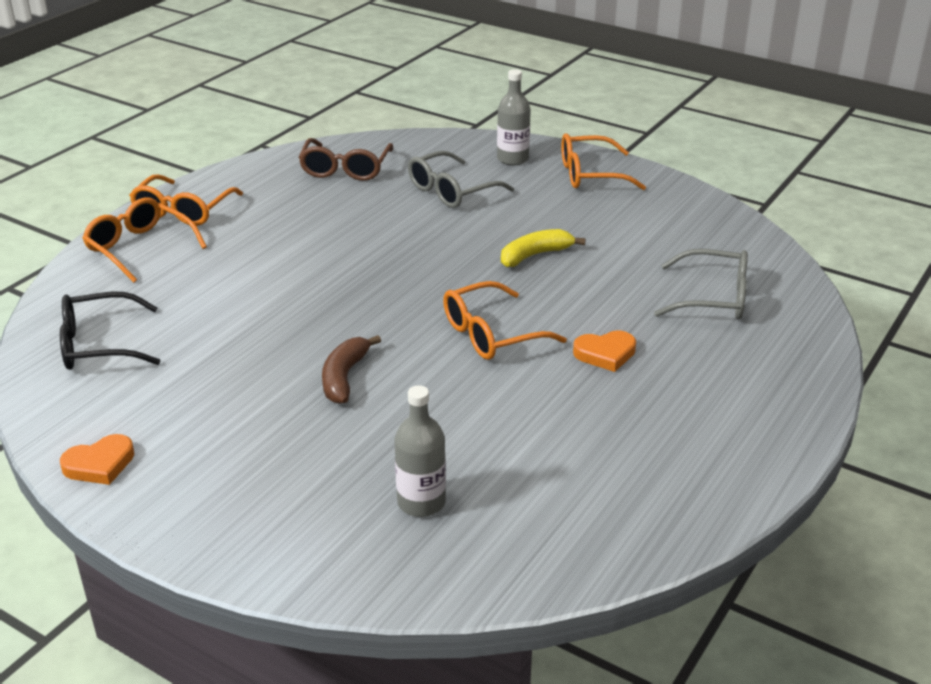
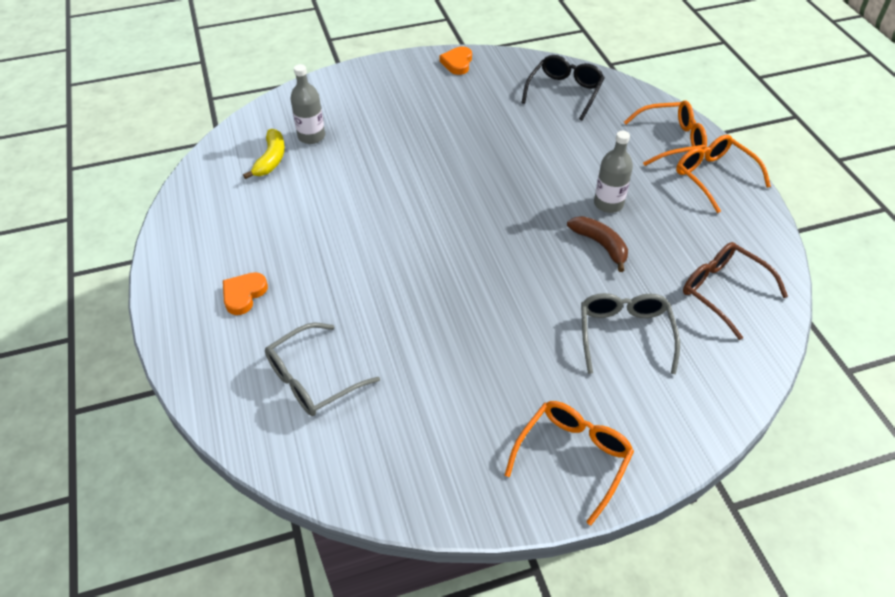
camera: 130 degrees right, 15 degrees up
(344, 377) = (435, 158): brown banana -> brown banana (600, 245)
(491, 334) = (407, 236): orange glasses -> none
(512, 159) = (655, 419): grey bottle -> grey bottle (608, 204)
(534, 255) = (474, 319): yellow banana -> yellow banana (271, 159)
(605, 354) = (328, 273): orange heart -> orange heart (244, 295)

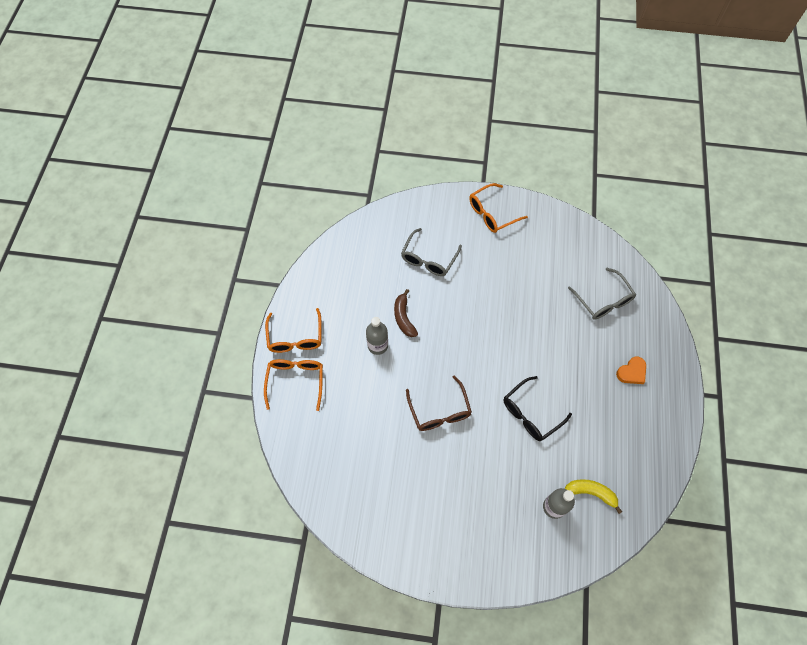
camera: 155 degrees left, 15 degrees up
(271, 159) = (591, 493): yellow banana -> yellow banana turned 75 degrees clockwise
(312, 379) = (603, 300): grey glasses -> grey glasses turned 75 degrees clockwise
(457, 63) = (398, 552): orange heart -> none
(564, 92) = (334, 469): black glasses -> black glasses (531, 414)
(671, 140) = (296, 381): orange glasses -> orange glasses turned 75 degrees clockwise
(723, 291) = (359, 260): brown glasses -> brown glasses (439, 411)

